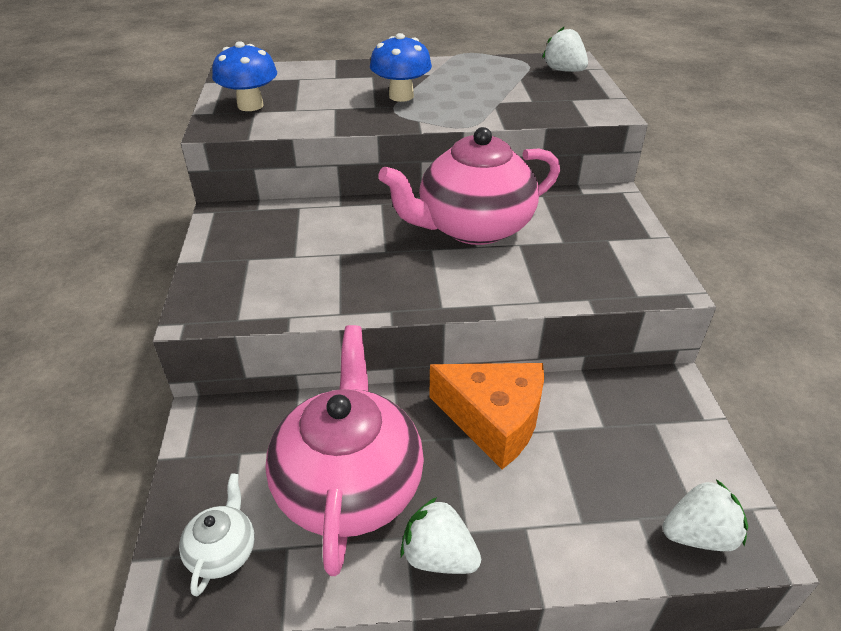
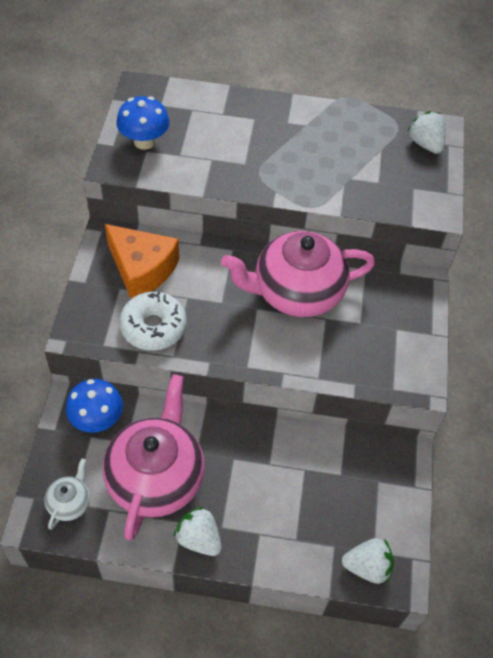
camera: 10 degrees right, 15 degrees up
(303, 288) = (153, 327): none -> white donut
(401, 96) = (270, 154): blue mushroom -> blue mushroom (97, 420)
(494, 420) = (266, 452): orange cheese -> orange cheese (142, 269)

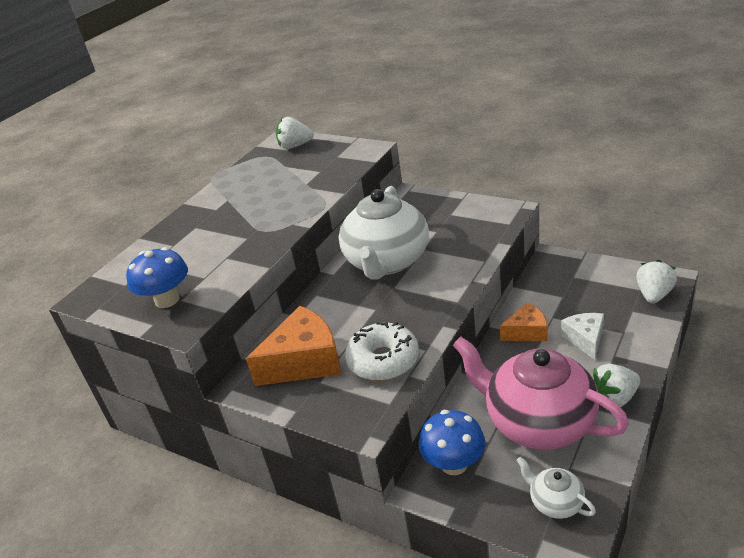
camera: 60 degrees left, 20 degrees down
(276, 449) = (527, 332): none -> orange cheese
(277, 504) = (585, 339): none -> white cheese
(296, 292) = (386, 262): pink teapot -> white teapot

